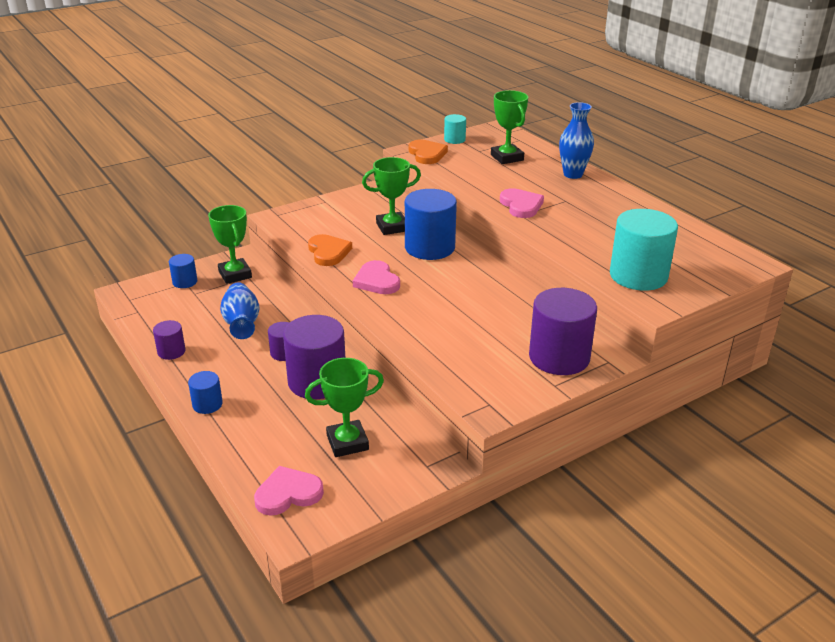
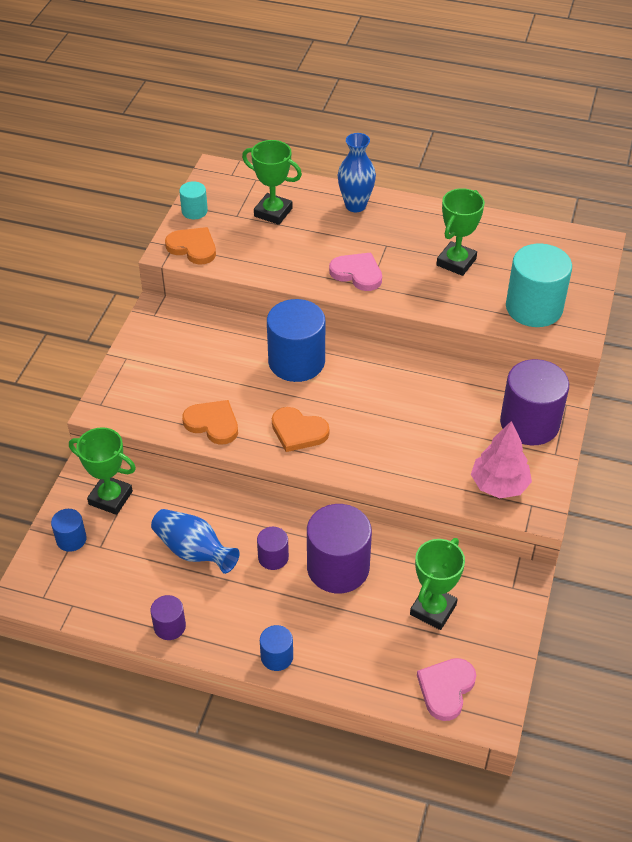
camera: 40 degrees left, 15 degrees up
(376, 281) = (298, 431): pink heart -> orange heart
(392, 227) = (232, 355): green trophy -> green trophy (456, 262)
(480, 379) = (499, 485): none -> pink tree

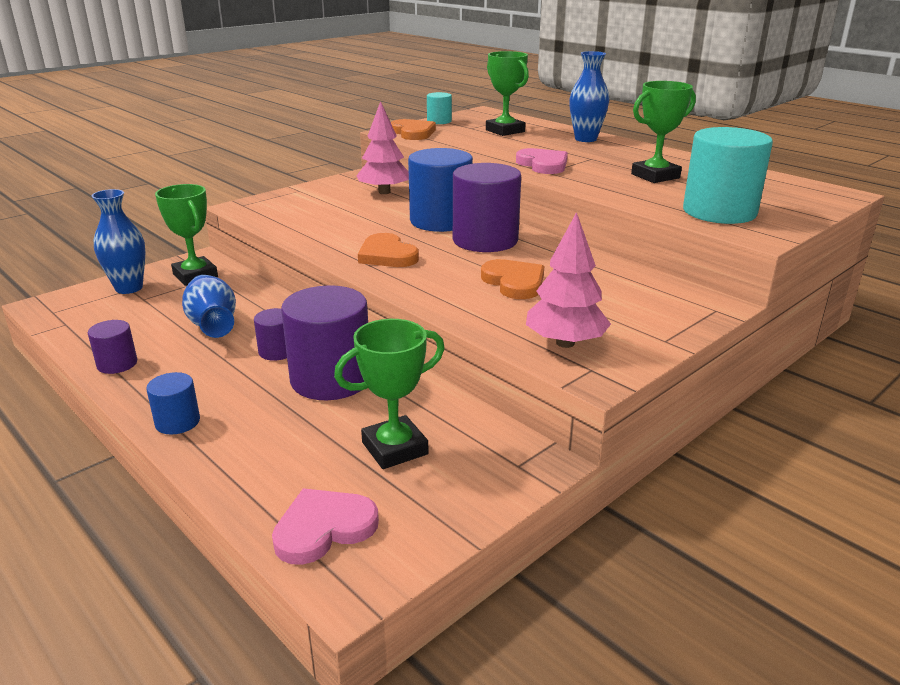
camera: 30 degrees right, 20 degrees down
(71, 539) = (129, 288): blue cylinder -> blue vase
(207, 331) = (384, 192): none -> pink tree
(213, 423) = (316, 233): orange heart -> orange heart (514, 282)
(529, 423) = (653, 311): purple cylinder -> purple cylinder (485, 240)

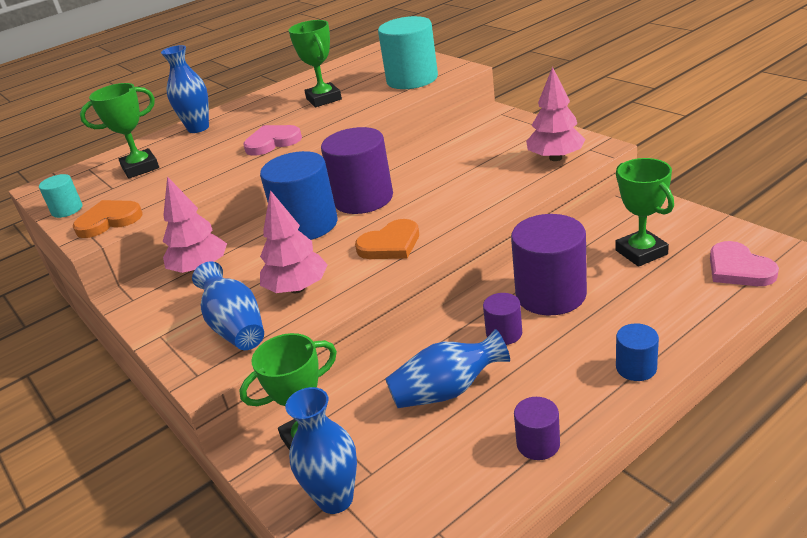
camera: 80 degrees left, 5 degrees up
(293, 210) = (235, 327): none -> blue vase
(333, 225) = (297, 288): none -> pink tree
(514, 282) = (456, 180): orange heart -> none

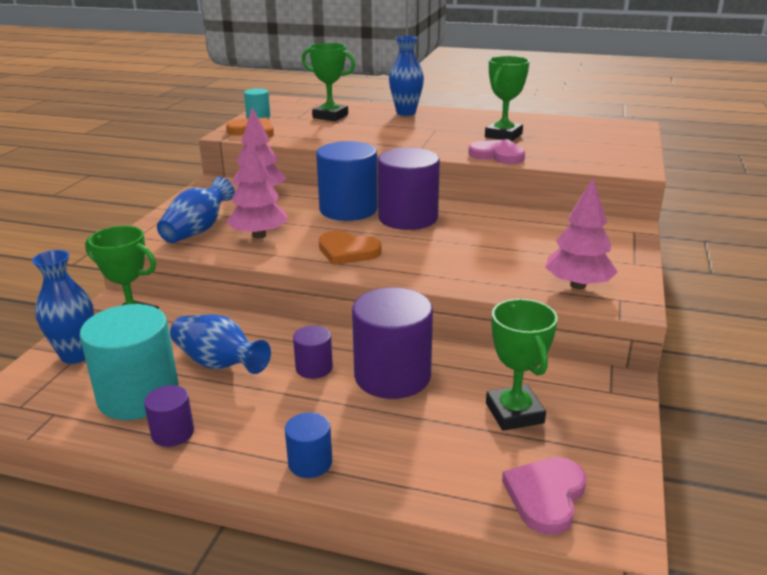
camera: 50 degrees right, 5 degrees down
(272, 142) = (409, 141): pink heart -> pink heart (497, 155)
(412, 79) = (586, 156): turquoise cylinder -> turquoise cylinder (138, 395)
(641, 252) = (514, 413): green trophy -> green trophy turned 45 degrees counterclockwise

